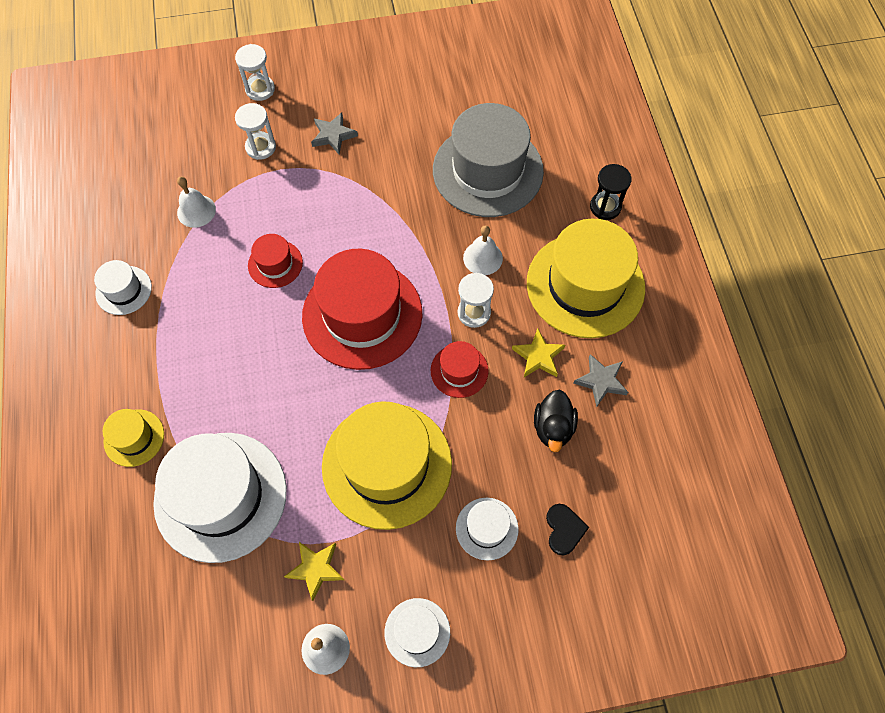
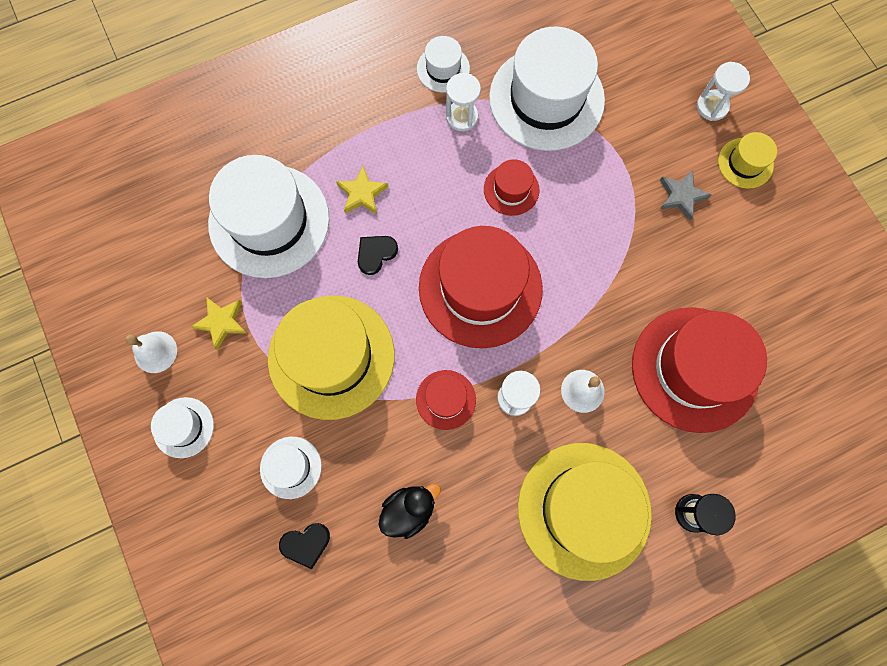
camera: 75 degrees right, 10 degrees up
(134, 438) = (305, 131): yellow hat -> yellow hat (745, 163)
(196, 211) = (546, 99): white bell -> white hat
(260, 147) = (640, 131): white hourglass -> white hourglass (462, 117)
(295, 399) = (376, 254): none -> black heart
(488, 170) = (695, 369): grey hat -> red hat
(538, 356) = (484, 477): yellow star -> yellow star (362, 193)
(553, 427) = (409, 510): black duck -> black duck turned 150 degrees clockwise
(601, 381) = (473, 550): grey star -> none

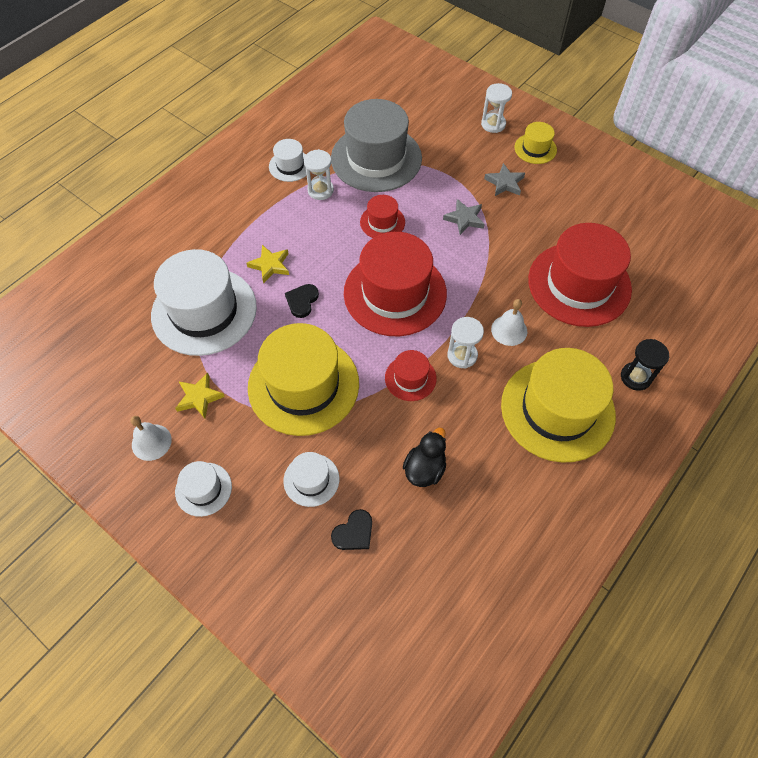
camera: 25 degrees left, 15 degrees down
(546, 99) = (376, 158): white hat -> grey hat
(607, 225) = (464, 219): none -> grey star

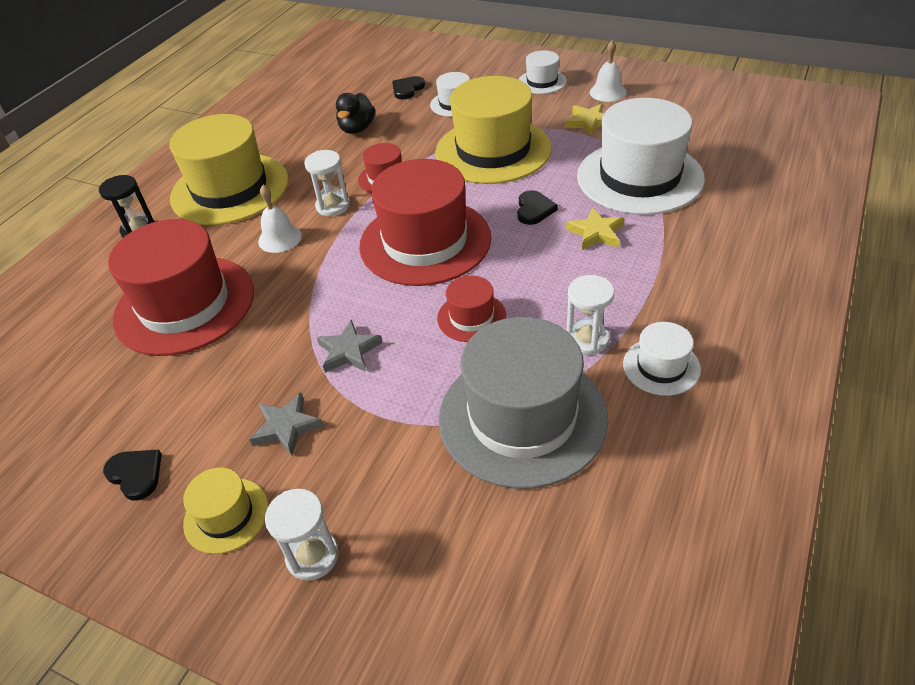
camera: 170 degrees right, 15 degrees down
(587, 178) = (136, 474): none -> black heart

